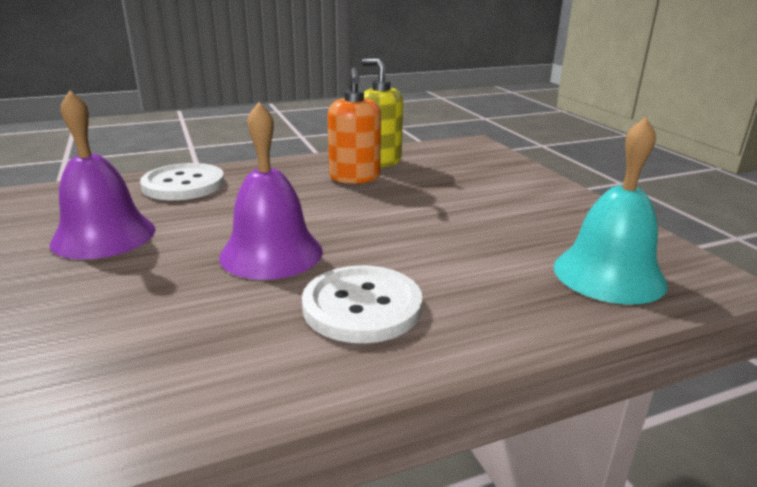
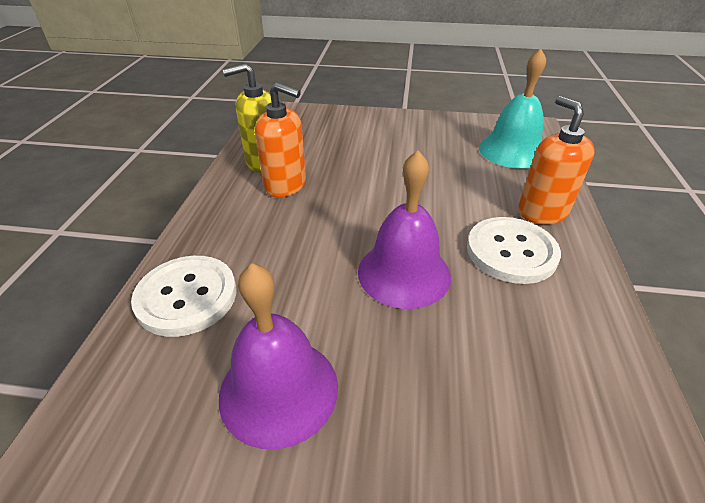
camera: 60 degrees left, 15 degrees up
(476, 317) = (542, 212): none -> orange soap dispenser

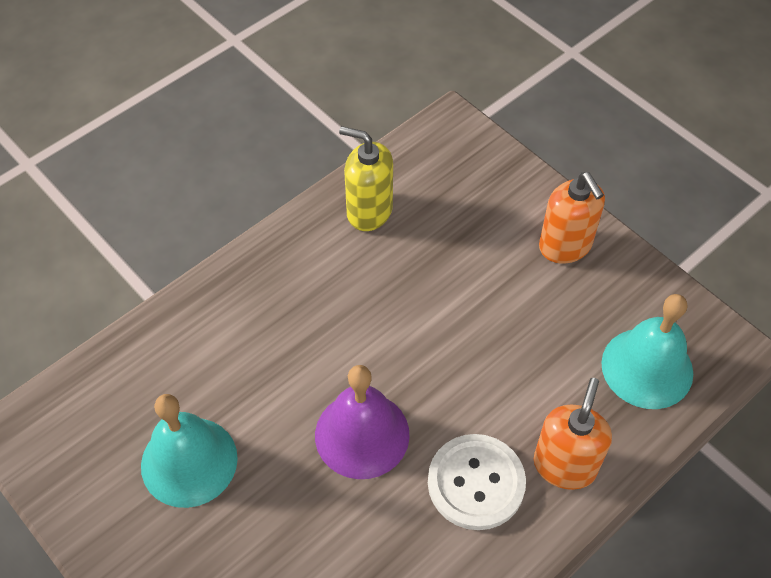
camera: 40 degrees right, 15 degrees up
(187, 297) = (189, 337): white button -> none
(279, 390) = (189, 461): purple bell -> turquoise bell
(286, 185) = (361, 260): orange soap dispenser -> orange soap dispenser (565, 246)

